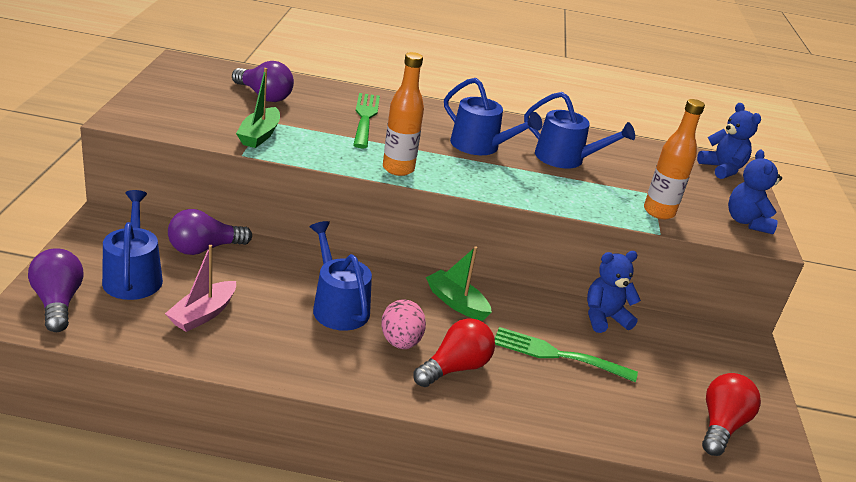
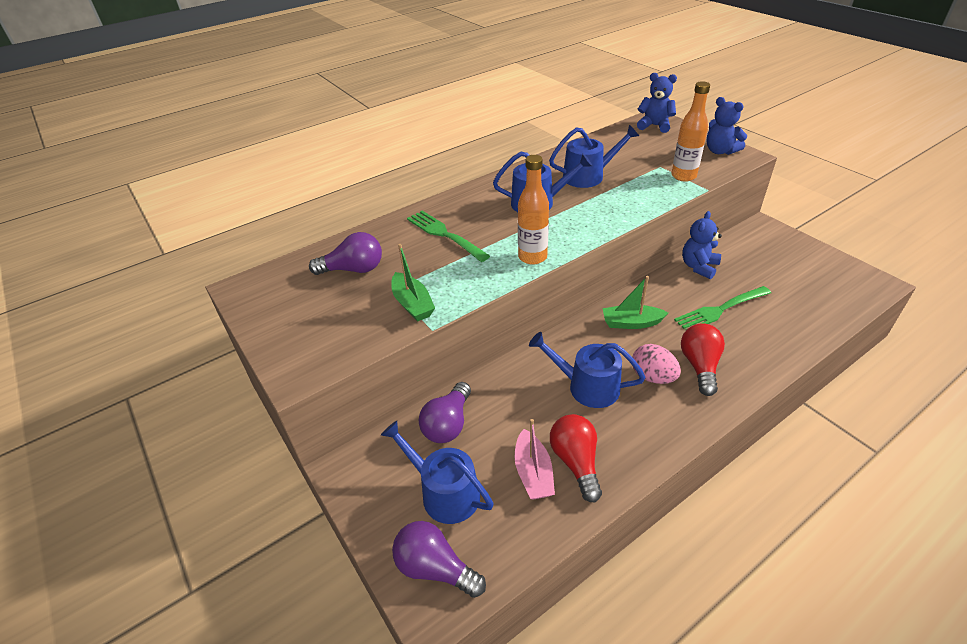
camera: 35 degrees left, 10 degrees up
(721, 425) = (829, 284): red light bulb -> red light bulb (576, 462)

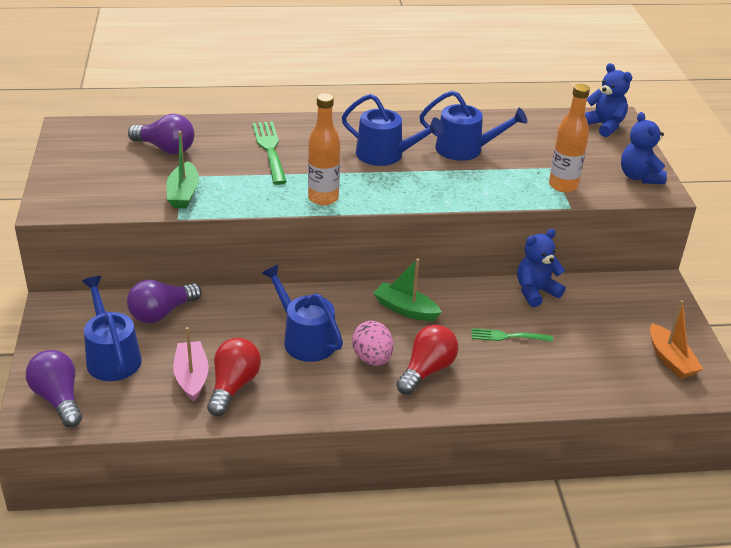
camera: 25 degrees right, 5 degrees down
(533, 473) = (191, 377): pink boat -> pink boat turned 150 degrees clockwise
(720, 310) = (508, 336): green fork -> green fork, size x0.63
(831, 276) = (670, 359): none -> orange boat

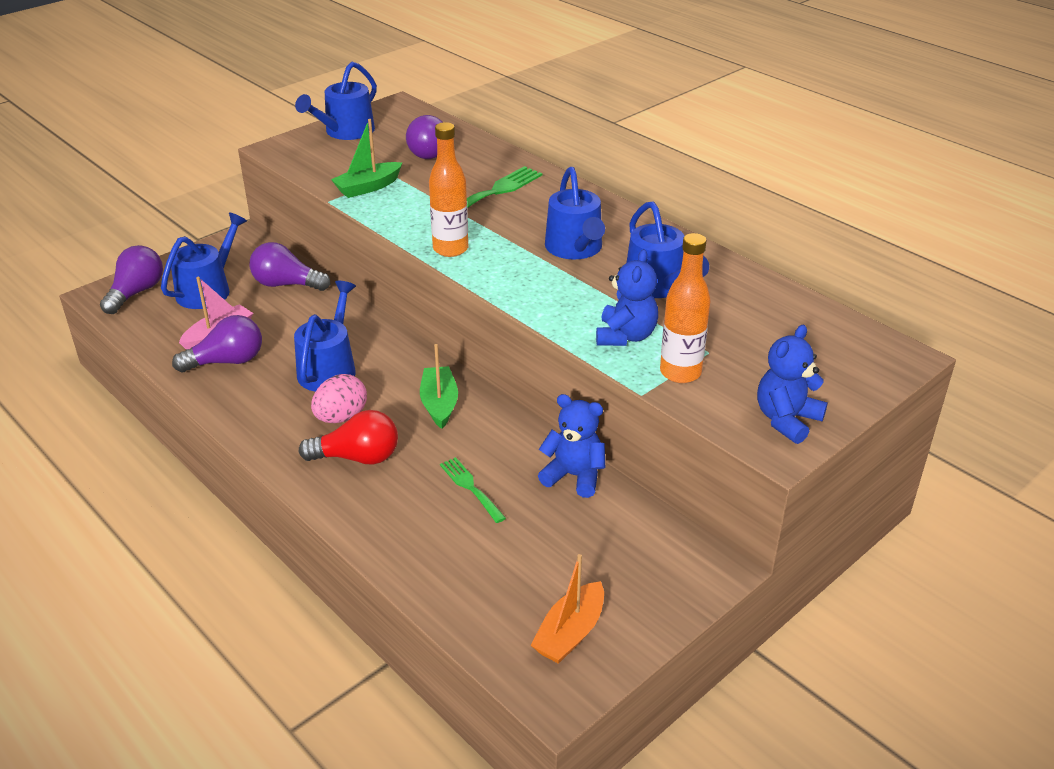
camera: 55 degrees right, 0 degrees up
(74, 167) = (345, 132): none -> blue watering can
(233, 386) = (227, 361): red light bulb -> purple light bulb
(604, 126) = (865, 354): blue teddy bear -> blue teddy bear (625, 336)

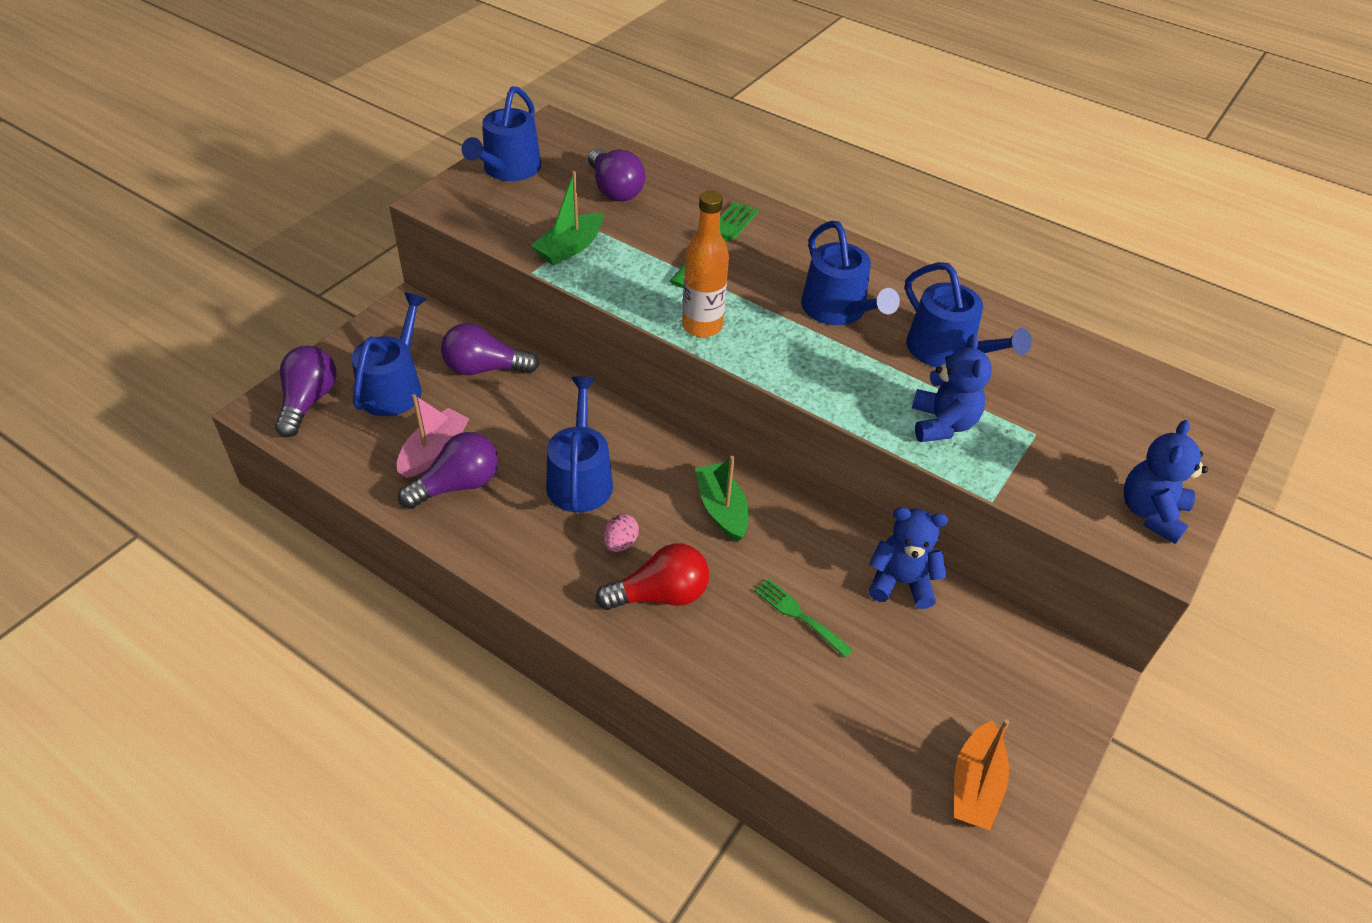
camera: 15 degrees left, 10 degrees up
(341, 417) = (620, 543): pink egg -> pink egg, size x0.63
(680, 373) = (1019, 466): orange bottle -> none

